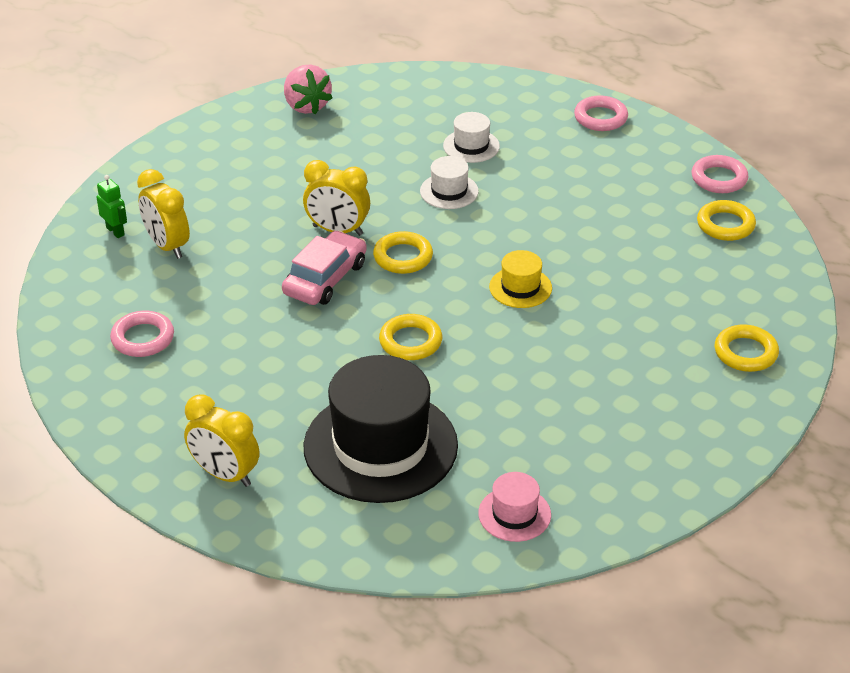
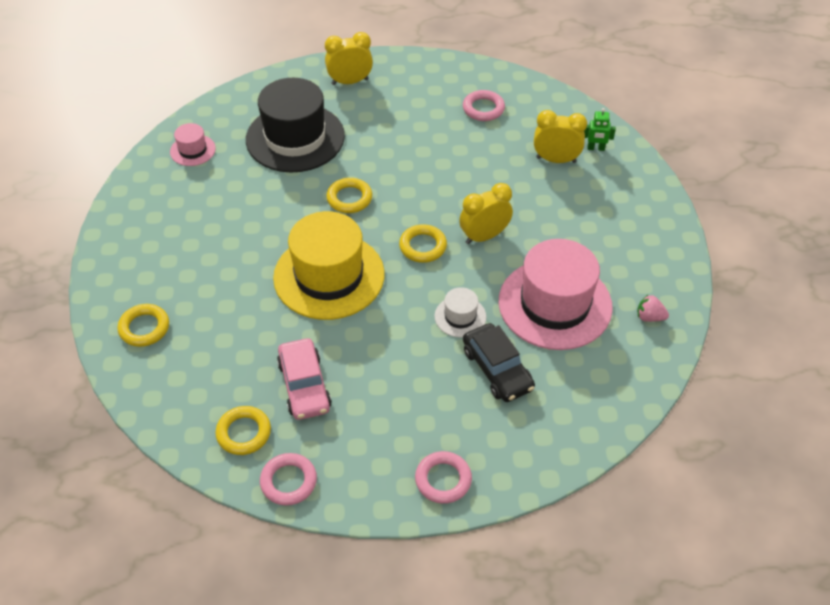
camera: 135 degrees right, 10 degrees up
(306, 106) = (649, 317): pink strawberry -> pink strawberry, size x0.58
(325, 278) = (445, 201): pink car -> pink car (304, 385)
(361, 154) = (555, 304): none -> pink hat
(471, 146) = (497, 369): white hat -> black car
(520, 287) = (329, 276): yellow hat -> yellow hat, size x2.21

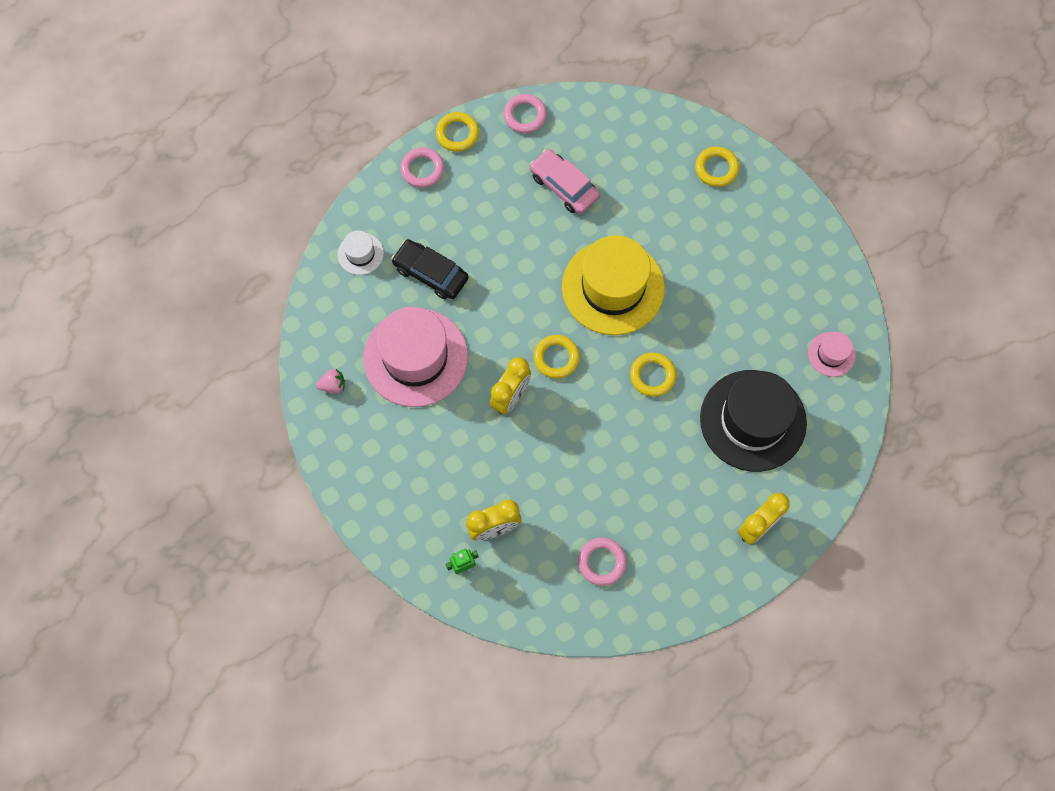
camera: 150 degrees right, 20 degrees up
(244, 433) = (580, 131): yellow ring -> yellow ring (457, 134)
(460, 316) = (485, 305): white hat -> white hat (360, 254)

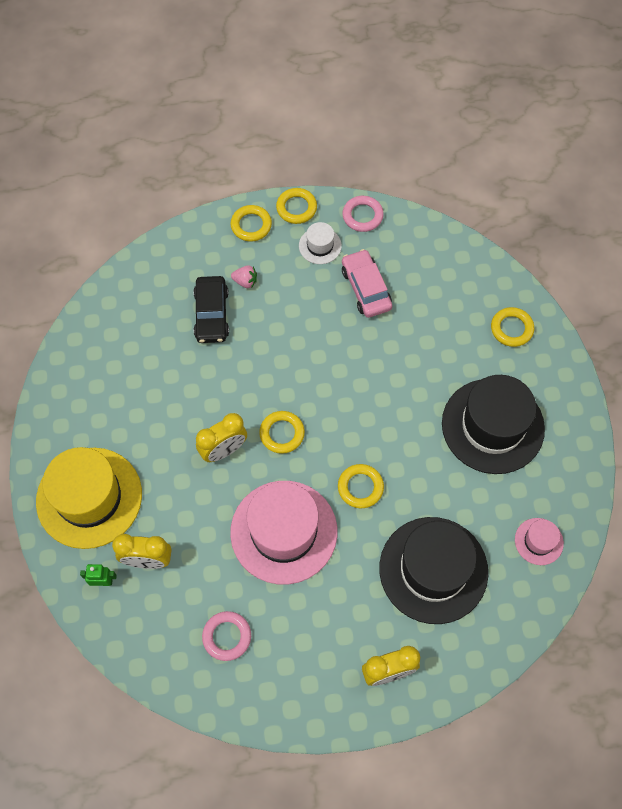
camera: 25 degrees right, 5 degrees down
(333, 385) = (78, 373): pink strawberry -> pink strawberry (245, 281)
(360, 254) = (161, 273): white hat -> white hat (320, 246)
(415, 357) = (160, 380): pink hat -> pink hat (283, 532)
(422, 169) = (251, 225): pink ring -> yellow ring
(430, 273) = (211, 314): black car -> black car turned 150 degrees counterclockwise
(613, 287) = (364, 393): yellow hat -> yellow hat (89, 497)
(742, 267) = (492, 426): none -> black hat

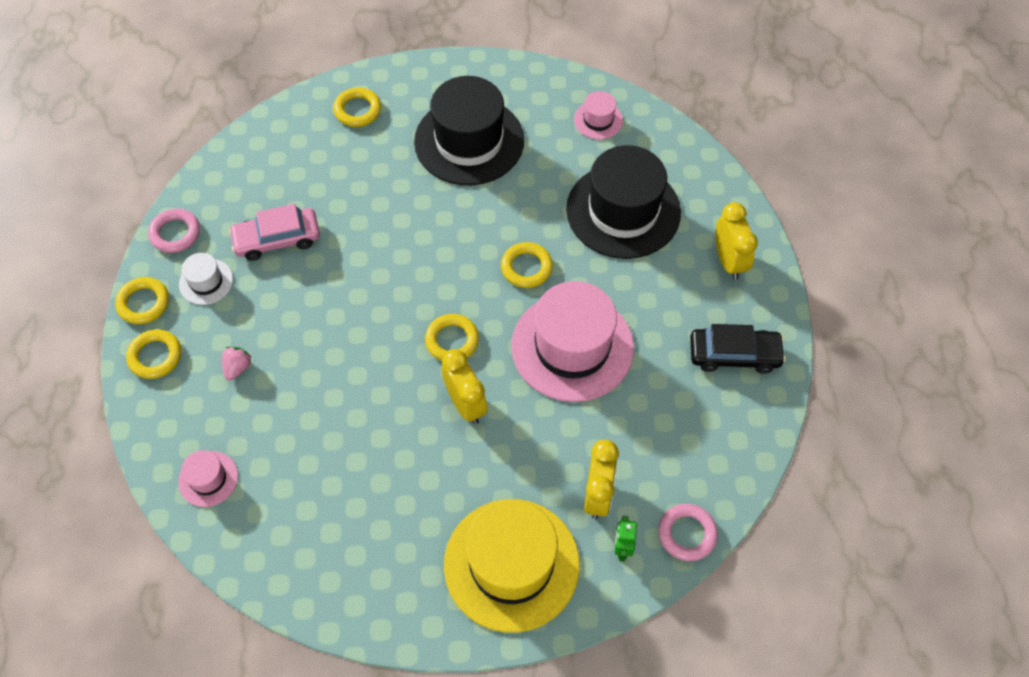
camera: 85 degrees left, 5 degrees down
(153, 279) = (208, 479): none -> pink hat
(211, 314) = (276, 409): black car -> black car (734, 354)
(227, 636) = (691, 412): pink ring -> pink ring (687, 534)

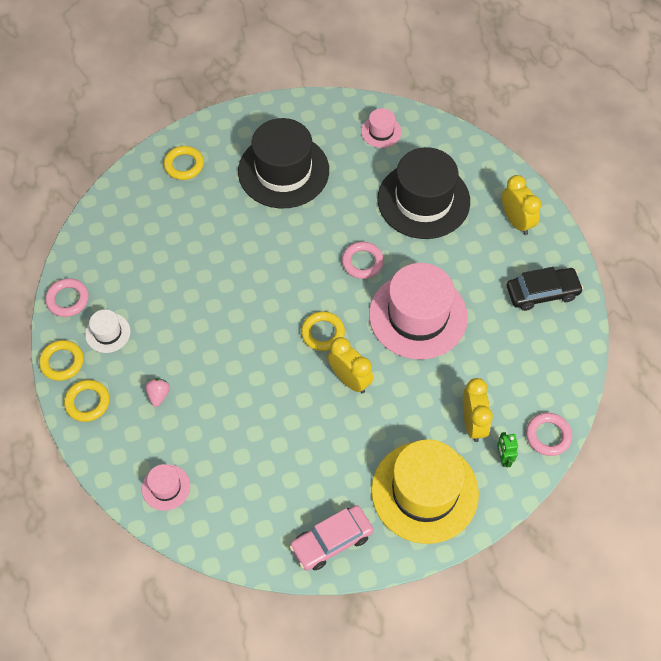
camera: 15 degrees left, 0 degrees up
(277, 239) = (154, 285): pink car -> pink car (331, 541)
(526, 267) = (362, 262): yellow ring -> pink ring

